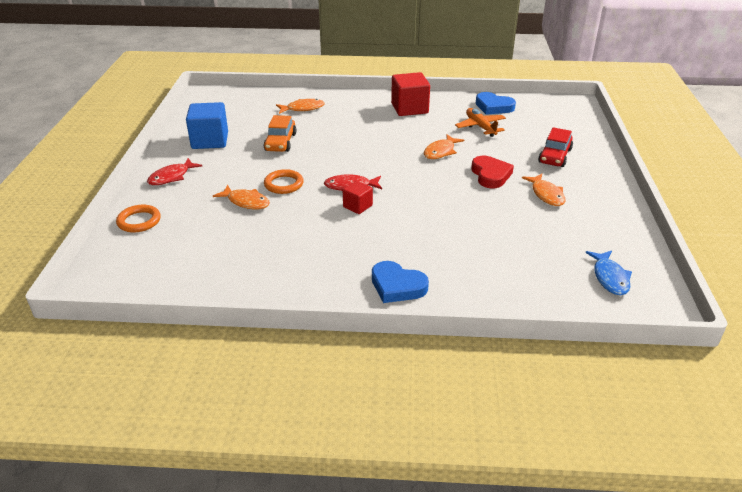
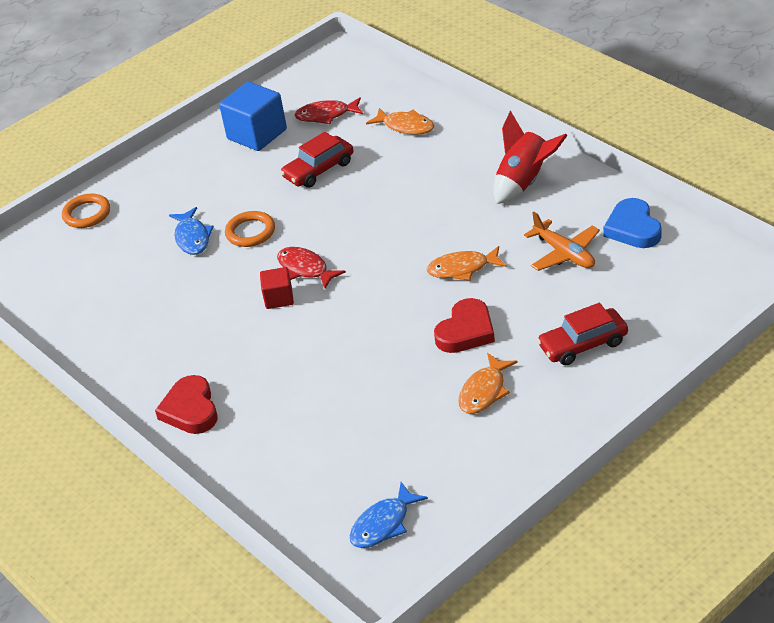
camera: 50 degrees right, 5 degrees up
(171, 177) = (169, 170): red fish -> red fish (326, 115)
(246, 202) = (192, 238): orange fish -> blue fish
(280, 142) = (319, 170): orange car -> red car
(397, 286) = (190, 410): blue heart -> red heart
(409, 108) = (524, 182): red cube -> red rocket
(480, 127) = (564, 254): orange plane -> orange plane turned 120 degrees clockwise

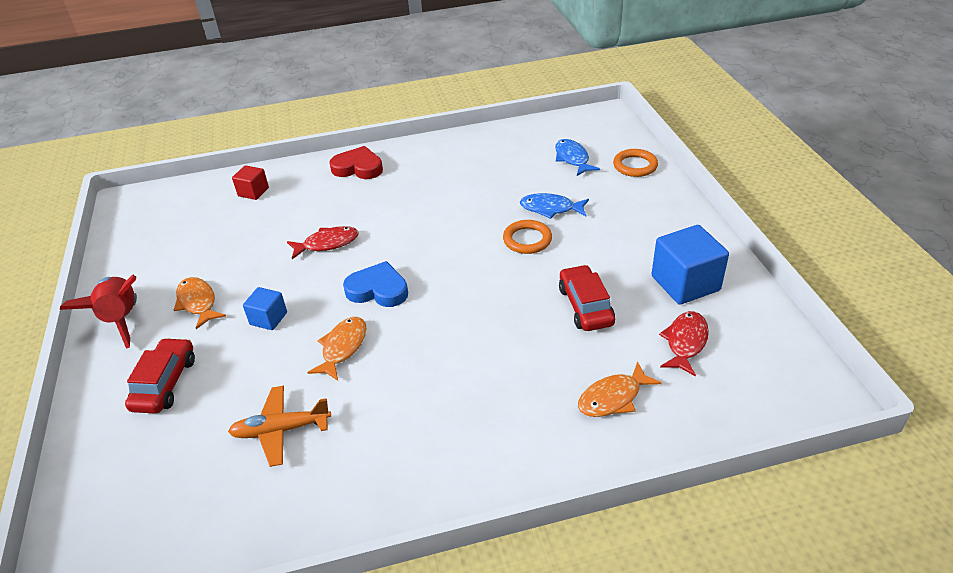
camera: 115 degrees right, 0 degrees up
(279, 298) = (425, 232): red cube -> red cube (253, 192)
(305, 269) = (446, 255): red fish -> red fish (327, 244)
(383, 524) = (161, 216): blue fish -> blue fish (572, 158)
(466, 331) = (268, 318): red heart -> blue cube
(524, 182) = (420, 454): red rocket -> red rocket (121, 319)
(633, 228) = (252, 510): blue heart -> blue heart (378, 290)

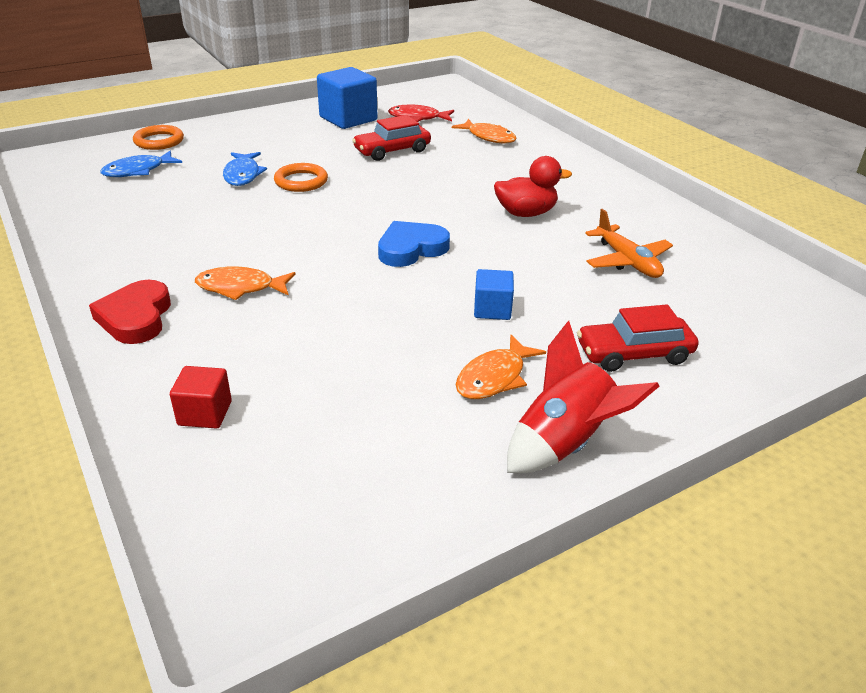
camera: 110 degrees left, 5 degrees down
(327, 244) = (336, 301): red fish -> none
(343, 347) = (507, 252): orange fish -> orange fish (240, 287)
(378, 290) = (411, 249): blue heart -> blue heart turned 60 degrees clockwise
(406, 380) = (526, 213): none -> red duck

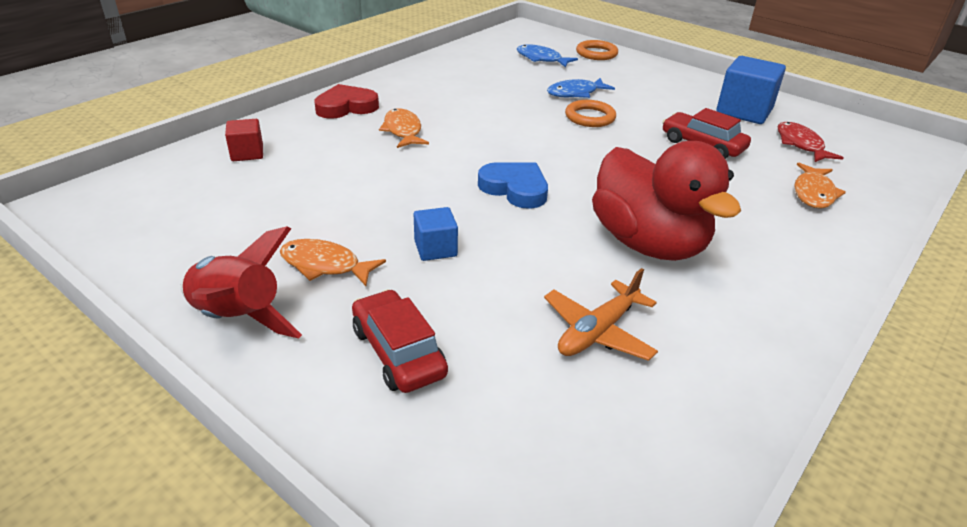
camera: 70 degrees right, 0 degrees up
(526, 213) = (648, 243): red duck -> red duck, size x1.76

